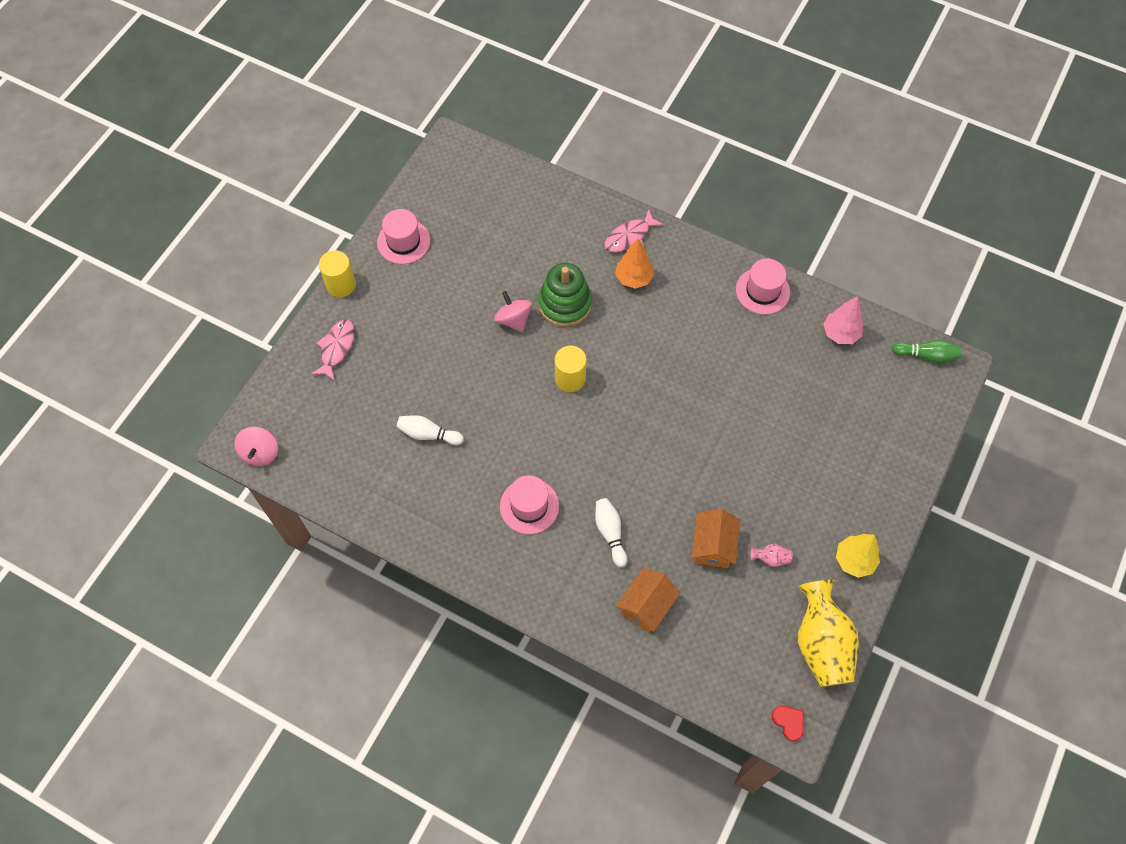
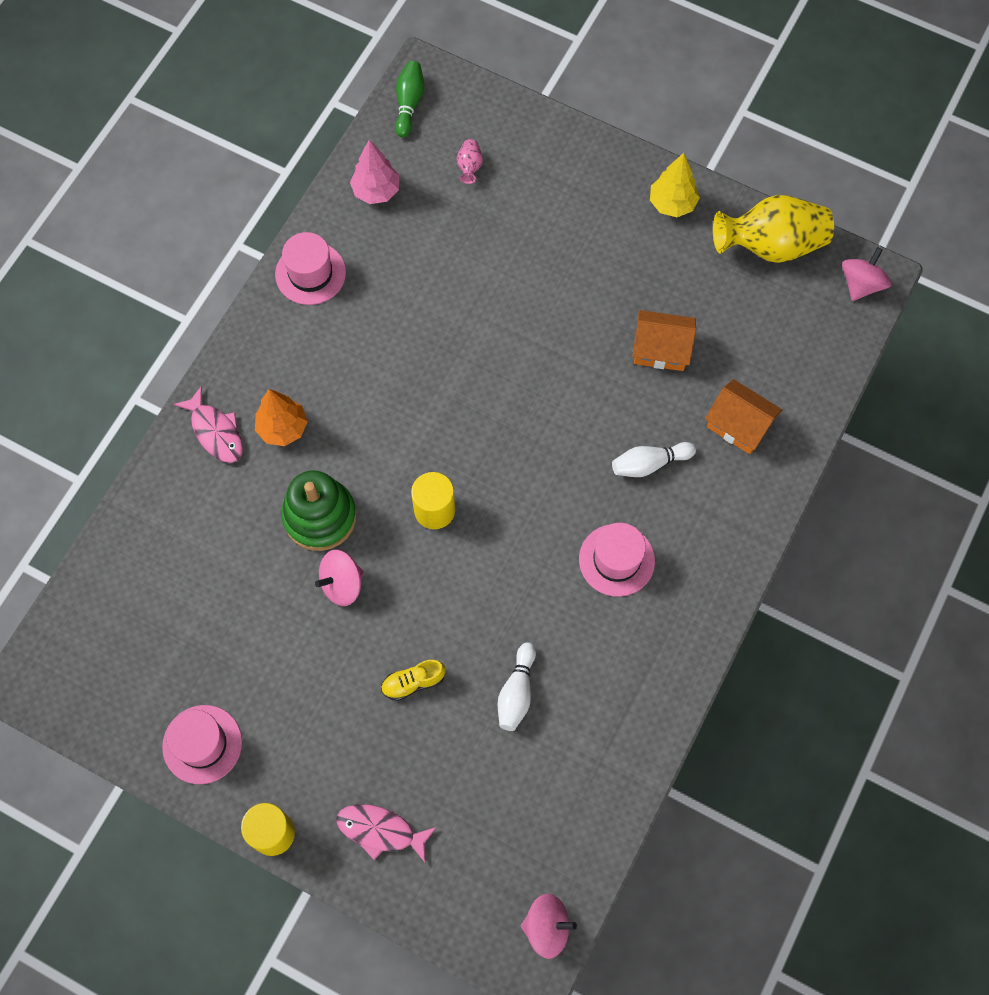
camera: 90 degrees left, 5 degrees up
(439, 366) = (413, 682): none -> yellow shoe
(770, 558) = (674, 289): pink vase -> pink vase (469, 167)
(788, 722) = (861, 284): red heart -> pink spinning top

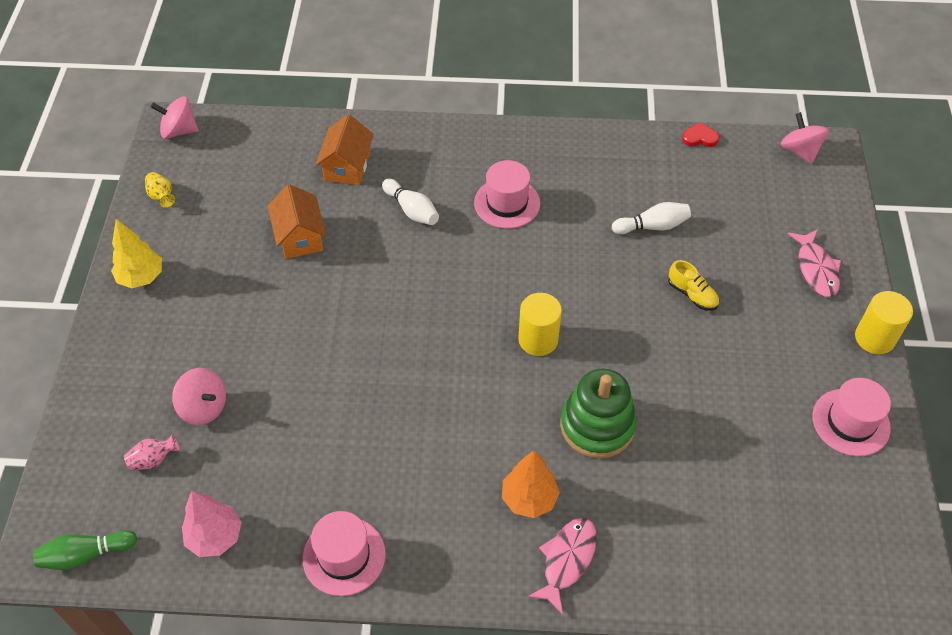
camera: 115 degrees left, 15 degrees down
(342, 584) = (646, 380): pink spinning top -> pink spinning top (204, 407)
(619, 820) = (699, 137): none -> red heart
(770, 245) = (162, 196): yellow vase -> yellow vase, size x0.41

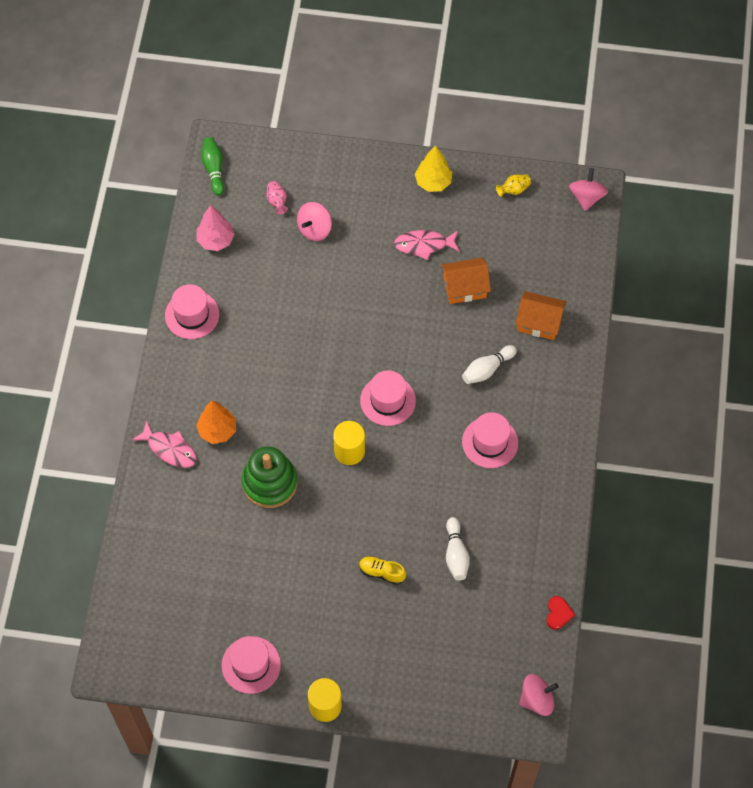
camera: 95 degrees right, 10 degrees up
(462, 304) = (387, 400): none -> pink hat
(692, 294) = (382, 572): yellow shoe -> yellow shoe turned 60 degrees clockwise
(816, 269) = (399, 678): pink fish -> pink fish (424, 245)

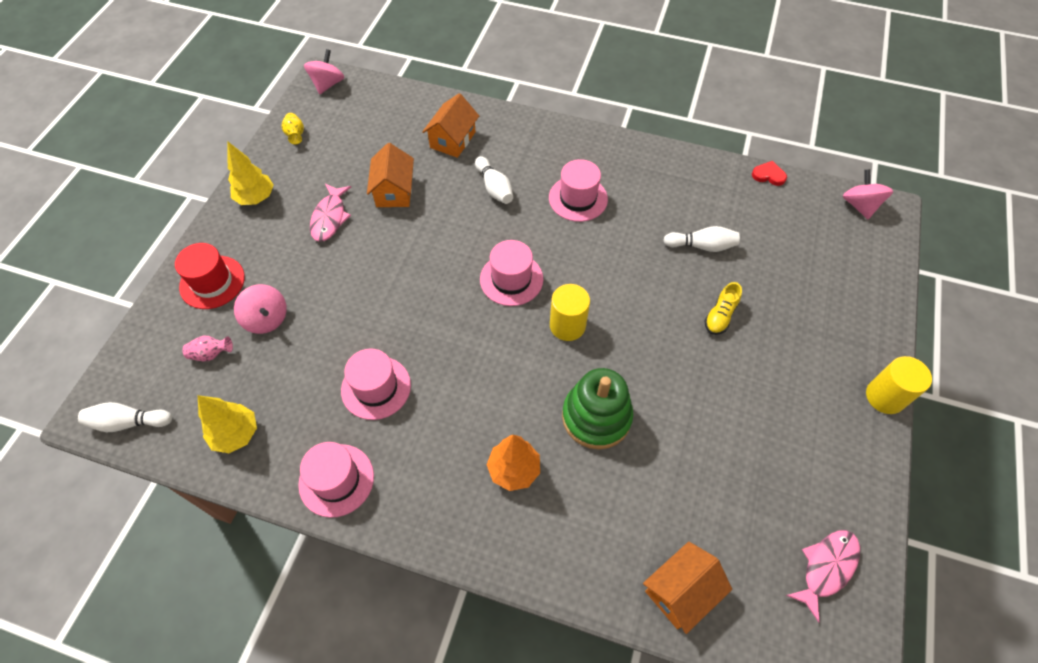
camera: 80 degrees left, 5 degrees down
(145, 552) = (680, 591): none -> orange house
(169, 449) = (530, 537): pink fish -> pink fish (826, 568)
(214, 169) = (128, 422): green bowling pin -> white bowling pin
(215, 240) = (236, 434): pink tree -> yellow tree
(251, 665) = (839, 473): pink hat -> pink hat (376, 387)
(341, 179) = (212, 282): none -> red hat
(586, 197) = (328, 84): pink spinning top -> pink spinning top turned 90 degrees clockwise

